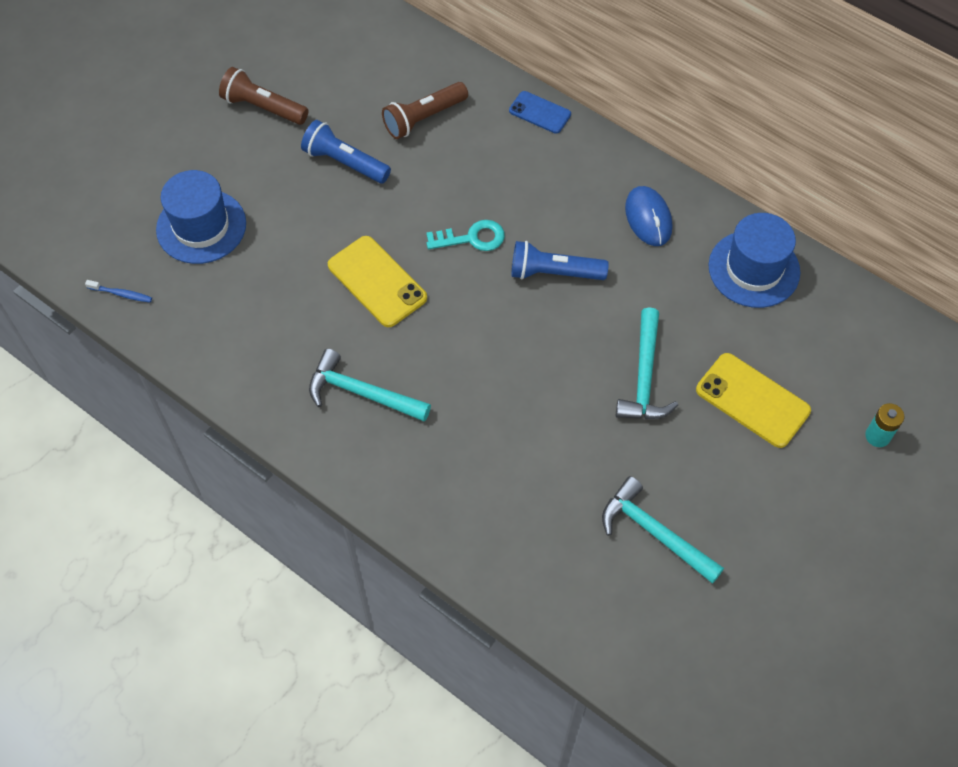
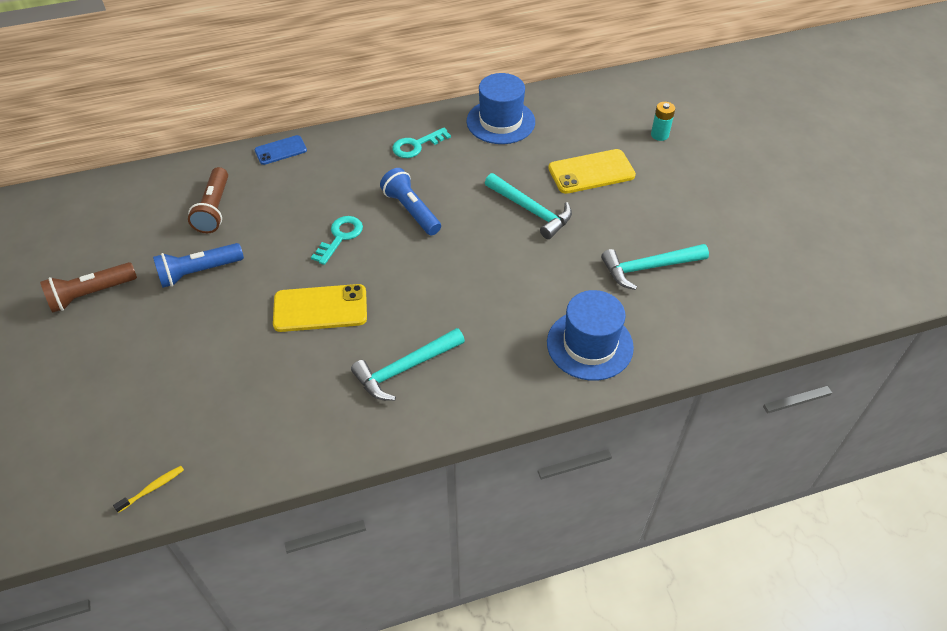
camera: 55 degrees left, 10 degrees down
(121, 294) = (152, 488): blue toothbrush -> yellow toothbrush
(201, 226) = (151, 394): blue hat -> blue hat (589, 345)
(554, 273) = (411, 211): blue flashlight -> blue flashlight turned 105 degrees clockwise
(648, 218) = (417, 145): blue mouse -> turquoise key

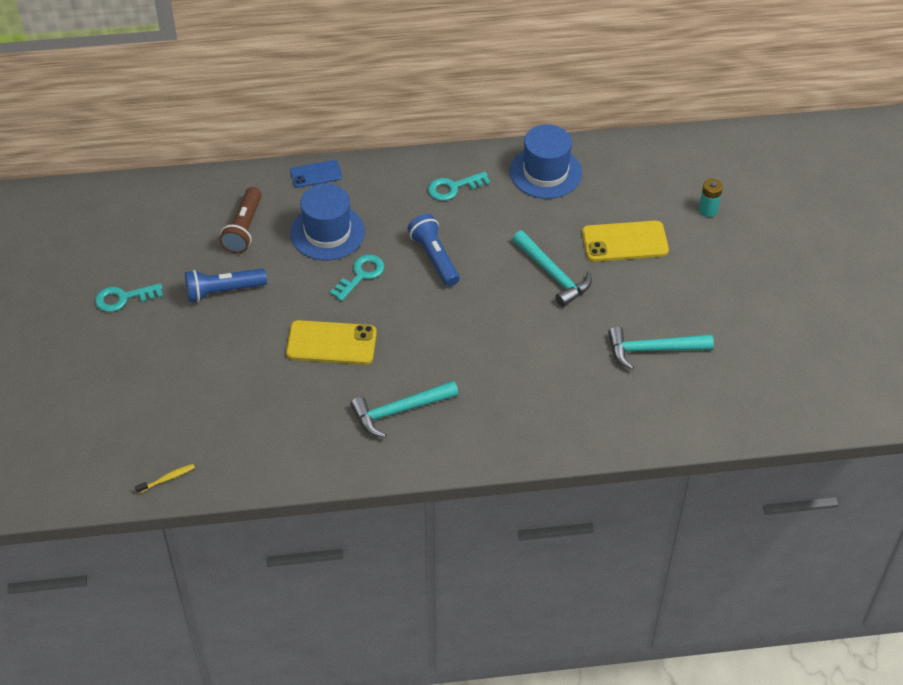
camera: 10 degrees right, 0 degrees up
(91, 294) = (123, 298): brown flashlight -> turquoise key
(589, 345) = (575, 415): blue hat -> blue hat (327, 232)

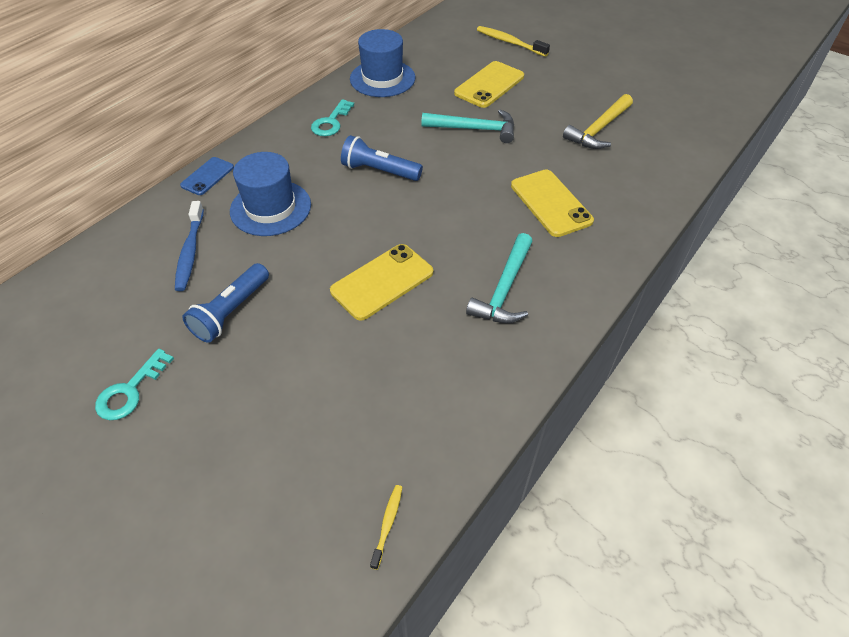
camera: 45 degrees left, 0 degrees up
(244, 228) = (190, 252): brown flashlight -> blue toothbrush
(361, 275) = (339, 218): turquoise key -> none
(520, 378) = (550, 203): none -> yellow phone
(653, 350) = (598, 129): turquoise hammer -> yellow hammer
(708, 210) = (509, 42): turquoise battery -> yellow toothbrush

